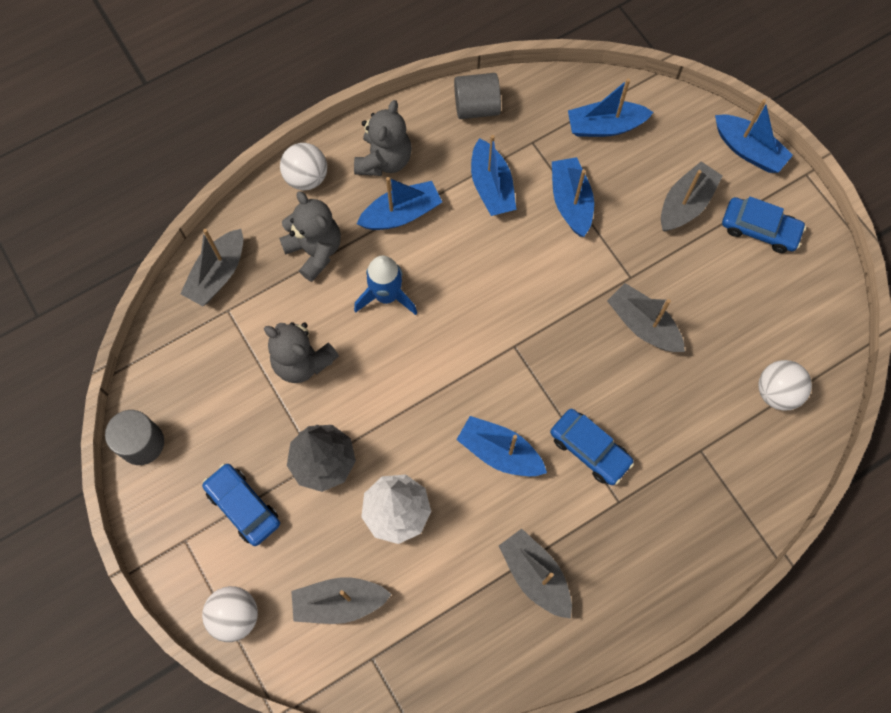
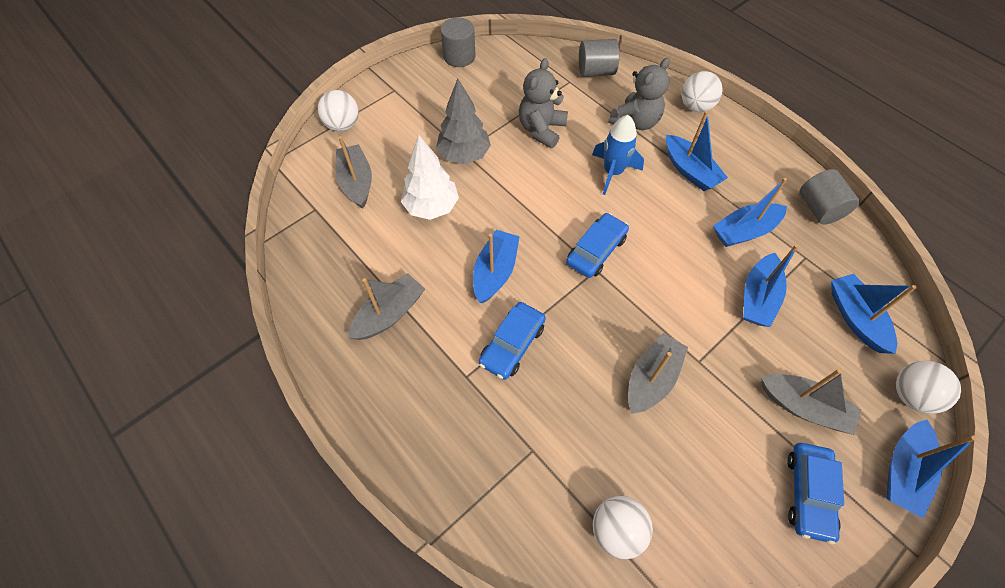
camera: 80 degrees right, 10 degrees down
(218, 274) = (596, 71): grey boat -> grey cylinder
(243, 506) = (422, 116): blue car -> blue car (596, 250)
(384, 160) = (734, 152): grey teddy bear -> none
(571, 202) = (758, 297): blue boat -> blue boat turned 135 degrees clockwise
(684, 115) = (910, 395): none -> white ball

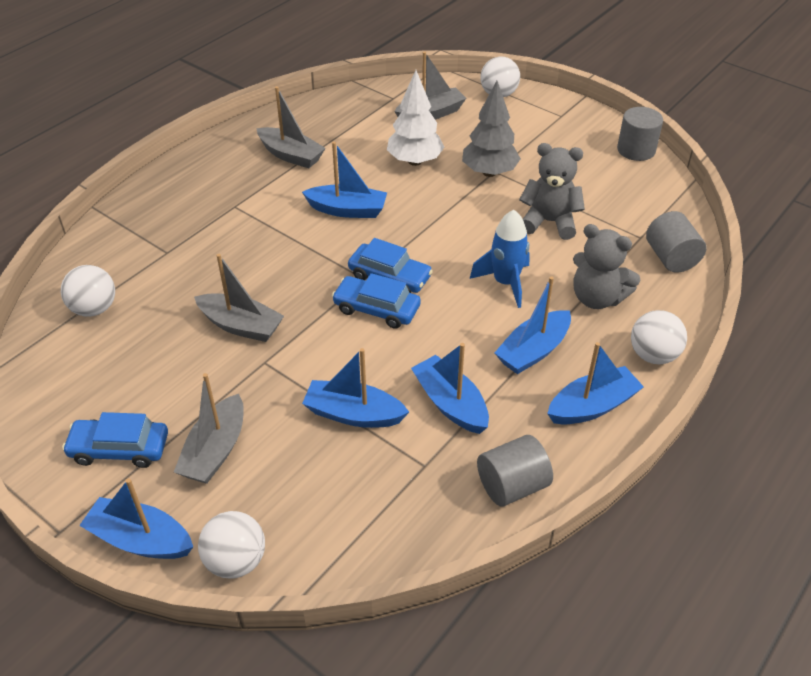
camera: 80 degrees right, 15 degrees down
(512, 344) = (269, 229): blue car -> blue car (376, 309)
(855, 318) = (340, 512): blue boat -> blue boat (592, 406)

